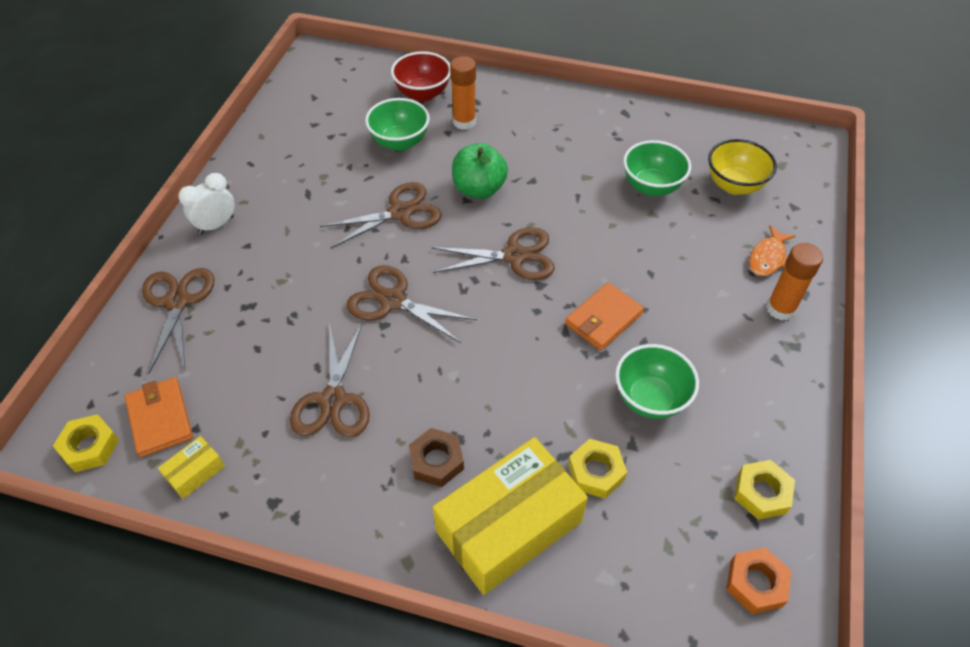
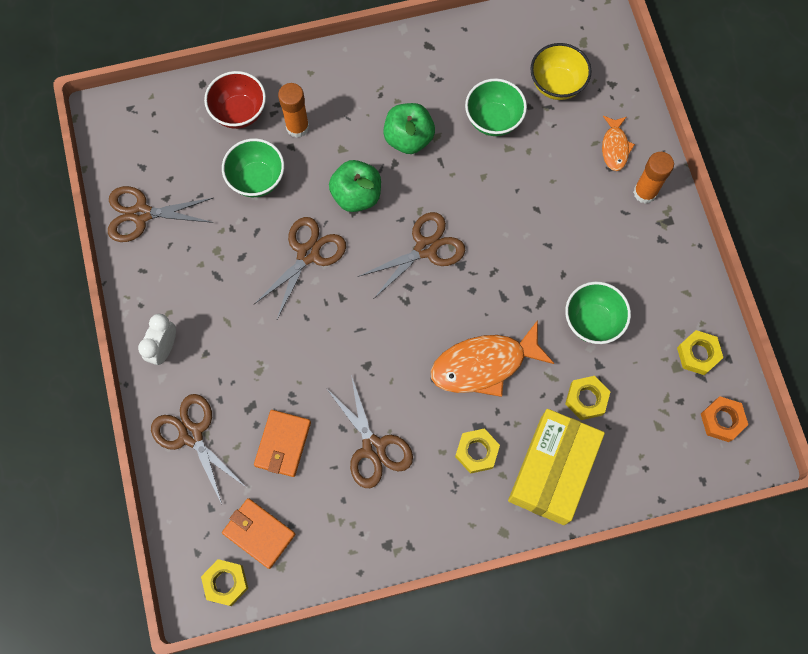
camera: 30 degrees left, 20 degrees up
(195, 472) = (317, 556): yellow box -> none
(392, 301) = (359, 341): brown scissors -> brown scissors (141, 214)
(436, 461) = (476, 452): brown nut -> yellow nut
(503, 382) = (484, 364): none -> orange fish
(559, 168) = (408, 138): none -> green apple
(603, 319) = (524, 271): orange wallet -> orange wallet (283, 444)

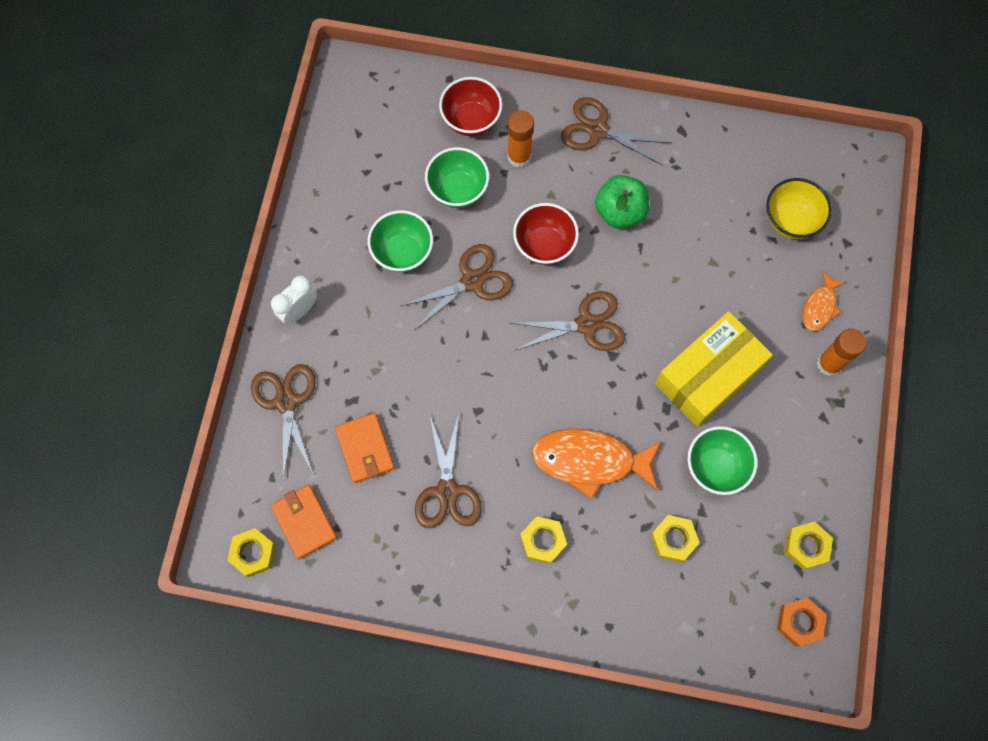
camera: 25 degrees right, 0 degrees up
(141, 214) = (337, 177): brown scissors -> brown scissors (598, 130)
(283, 444) = (365, 449): orange wallet -> orange wallet turned 60 degrees counterclockwise
(356, 195) = (544, 245): green apple -> red bowl
(493, 120) = (711, 228): green bowl -> green bowl (402, 252)
(552, 470) = (607, 592): yellow box -> yellow box (708, 375)

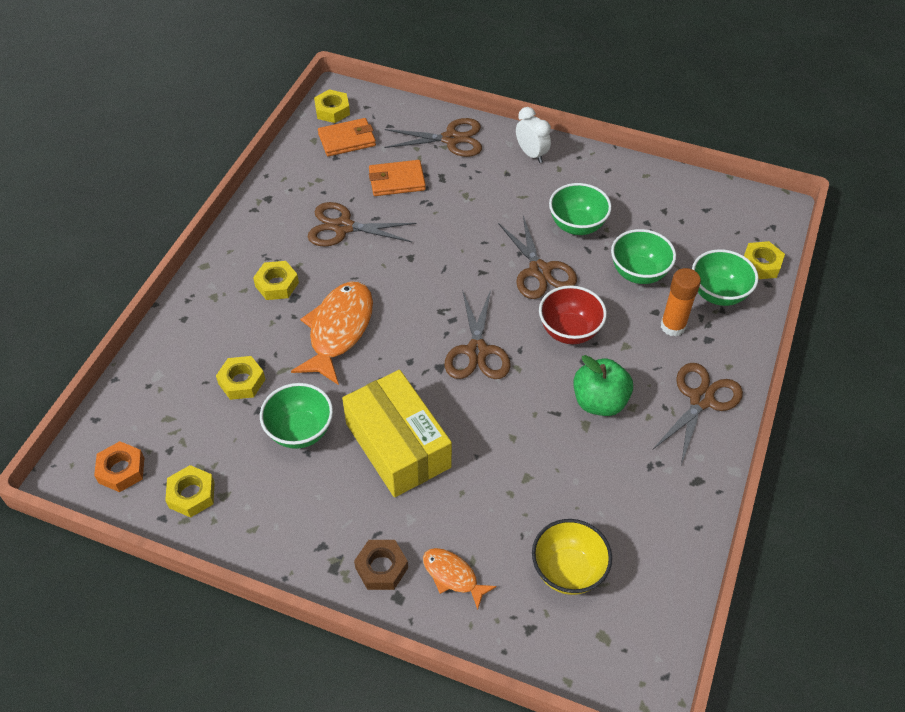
camera: 100 degrees right, 20 degrees down
(426, 84) = (760, 264): none -> yellow nut
(471, 120) = (718, 294): red bowl -> green bowl
(829, 364) = (381, 568): orange glue stick -> brown nut

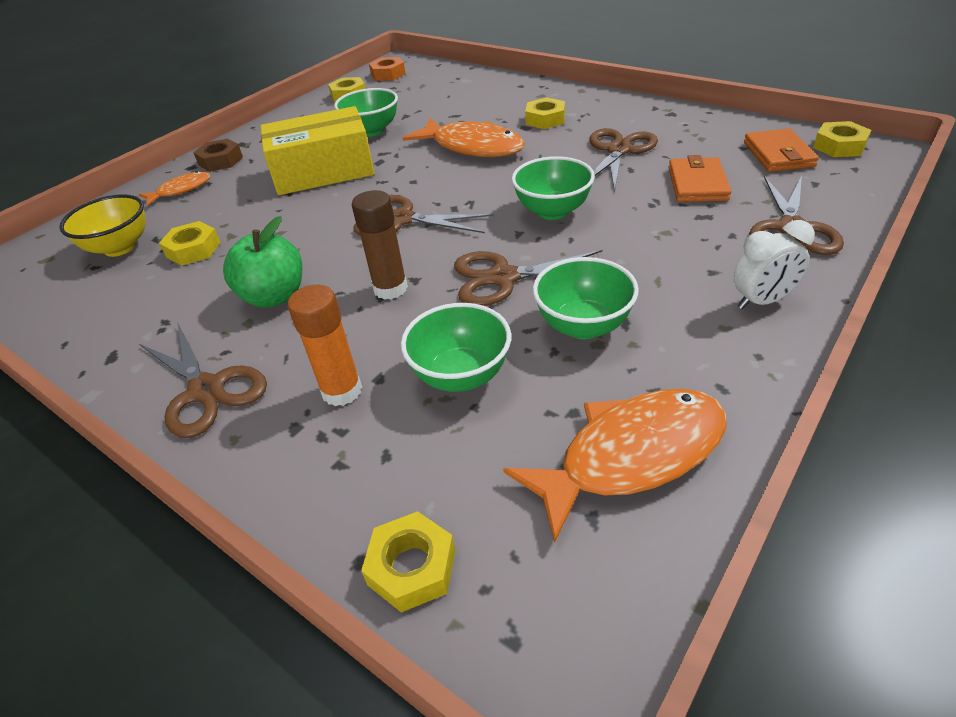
camera: 110 degrees right, 10 degrees down
(242, 381) = (439, 108): yellow nut -> yellow nut (193, 249)
(569, 331) = (390, 289): red bowl -> brown glue stick
(666, 199) = (631, 456): none -> orange fish
(718, 294) = (373, 468): green bowl -> green bowl (552, 211)

